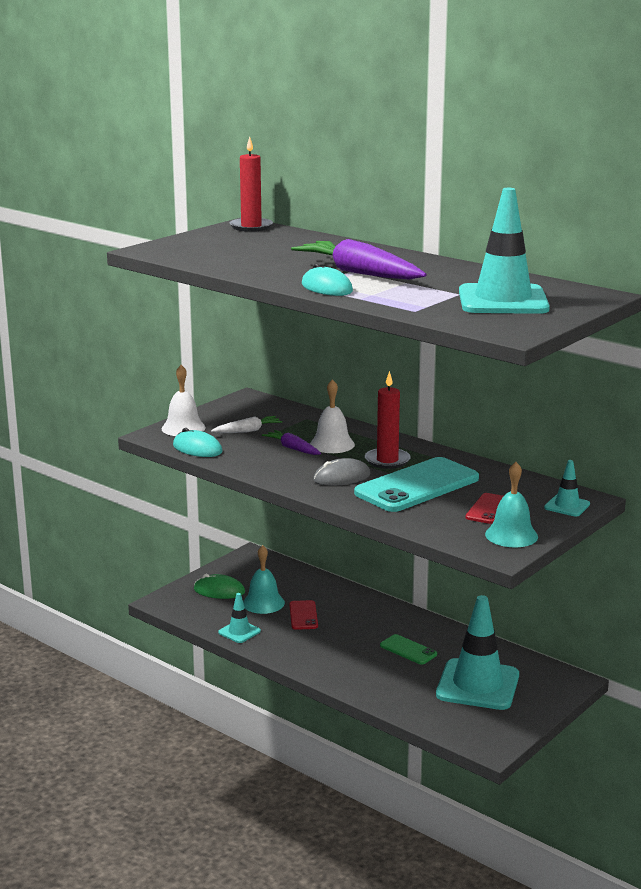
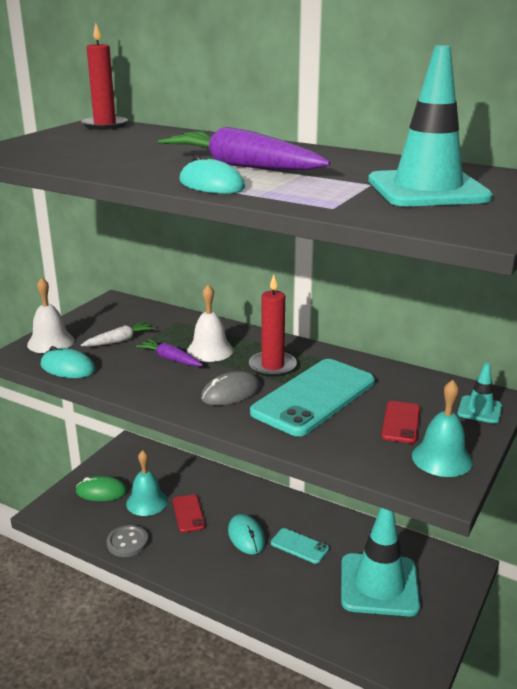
camera: 10 degrees left, 5 degrees up
(239, 632) = (127, 542): turquoise traffic cone -> grey button
(357, 638) = (246, 536): none -> turquoise mouse
(408, 650) = (299, 546): green phone -> turquoise phone

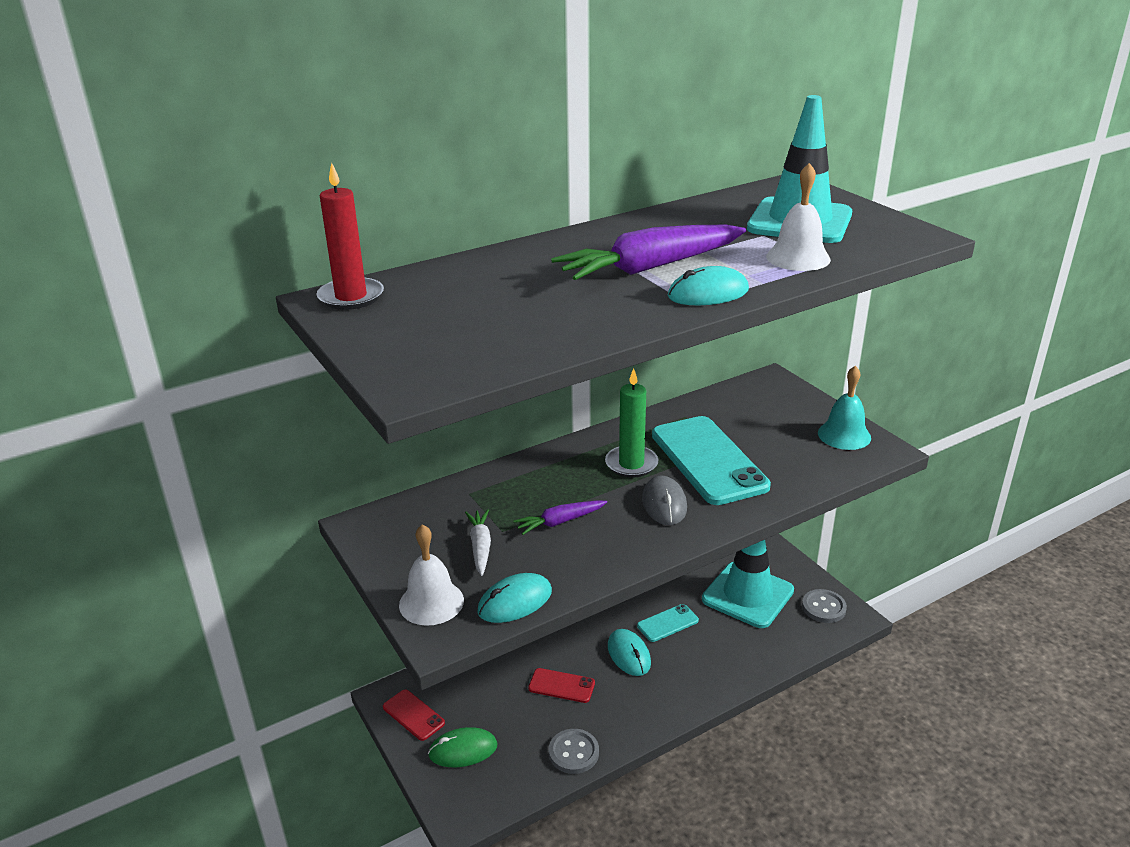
camera: 60 degrees left, 5 degrees up
(101, 491) = (463, 750): green mouse -> green mouse turned 45 degrees clockwise
(147, 502) = (515, 714): turquoise bell -> none
(210, 350) = (563, 491): white bell -> white bell (798, 258)
(246, 536) = (629, 654): turquoise mouse -> turquoise mouse turned 60 degrees clockwise
(272, 366) = (631, 464): red candle -> green candle
(401, 422) = (780, 433): red phone -> red phone (413, 715)
(411, 645) = (823, 607): none -> grey button
(479, 410) = (785, 392): turquoise traffic cone -> none

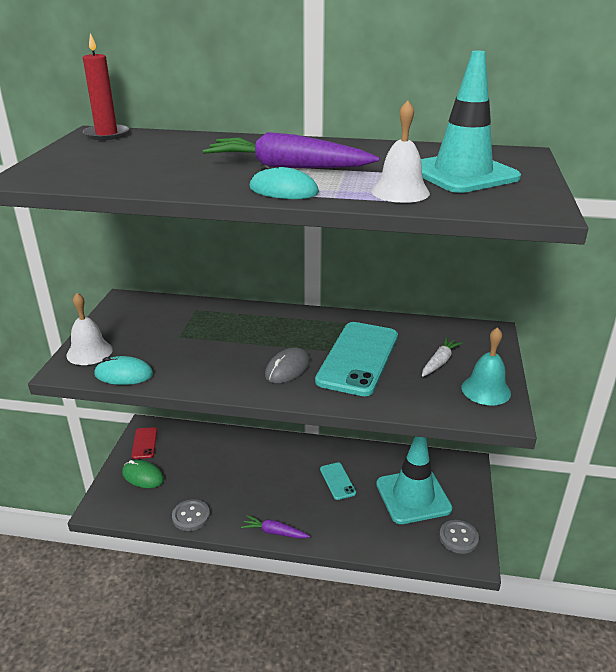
camera: 40 degrees right, 0 degrees up
(480, 547) = (155, 338): white carrot -> white carrot (439, 362)
(560, 522) = (214, 347): purple carrot -> purple carrot (274, 532)
(561, 686) = (232, 476): red phone -> none
(629, 654) = (290, 484): turquoise mouse -> none
(631, 464) = (307, 337): green candle -> none
(667, 623) = (337, 481): turquoise phone -> turquoise phone turned 60 degrees clockwise

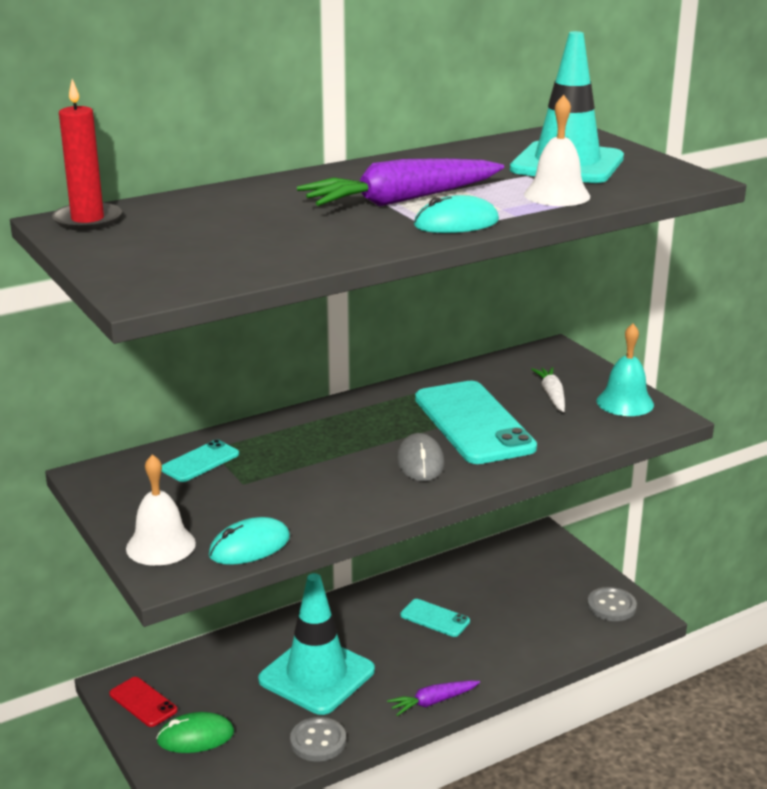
camera: 40 degrees left, 5 degrees down
(179, 315) = (200, 462): none -> turquoise phone
(413, 496) = (527, 592): turquoise traffic cone -> turquoise traffic cone (316, 675)

